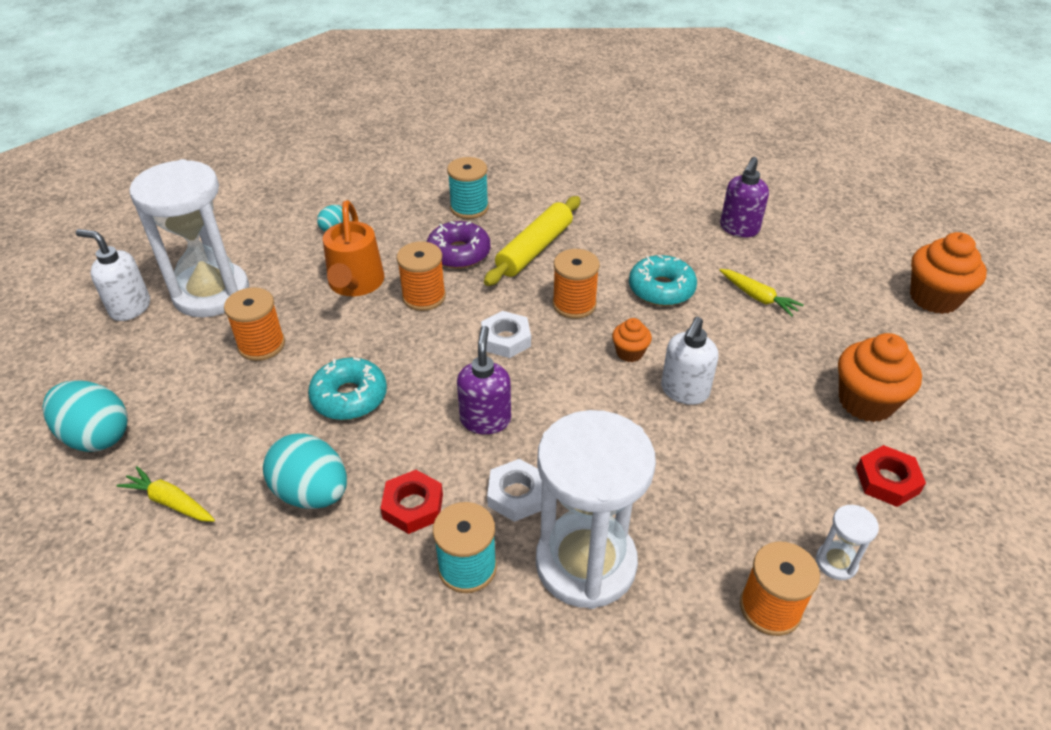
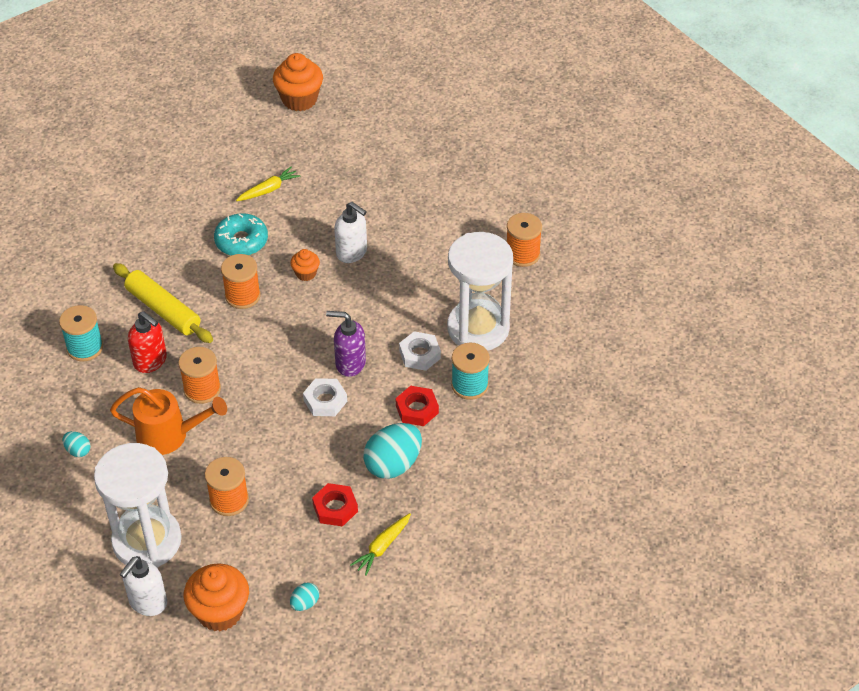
camera: 80 degrees left, 5 degrees up
(97, 436) = (305, 603): turquoise egg -> turquoise egg, size x0.48
(349, 397) = (306, 442): turquoise donut -> none
(459, 253) = (150, 361): purple donut -> red soap dispenser
(506, 339) = (270, 342): white nut -> white nut (325, 401)
(739, 229) = (183, 178): purple soap dispenser -> none
(836, 562) = (500, 218): white hourglass -> none
(866, 402) = (385, 166): orange cupcake -> orange cupcake (220, 612)
(887, 480) = (449, 178): red nut -> red nut (335, 508)

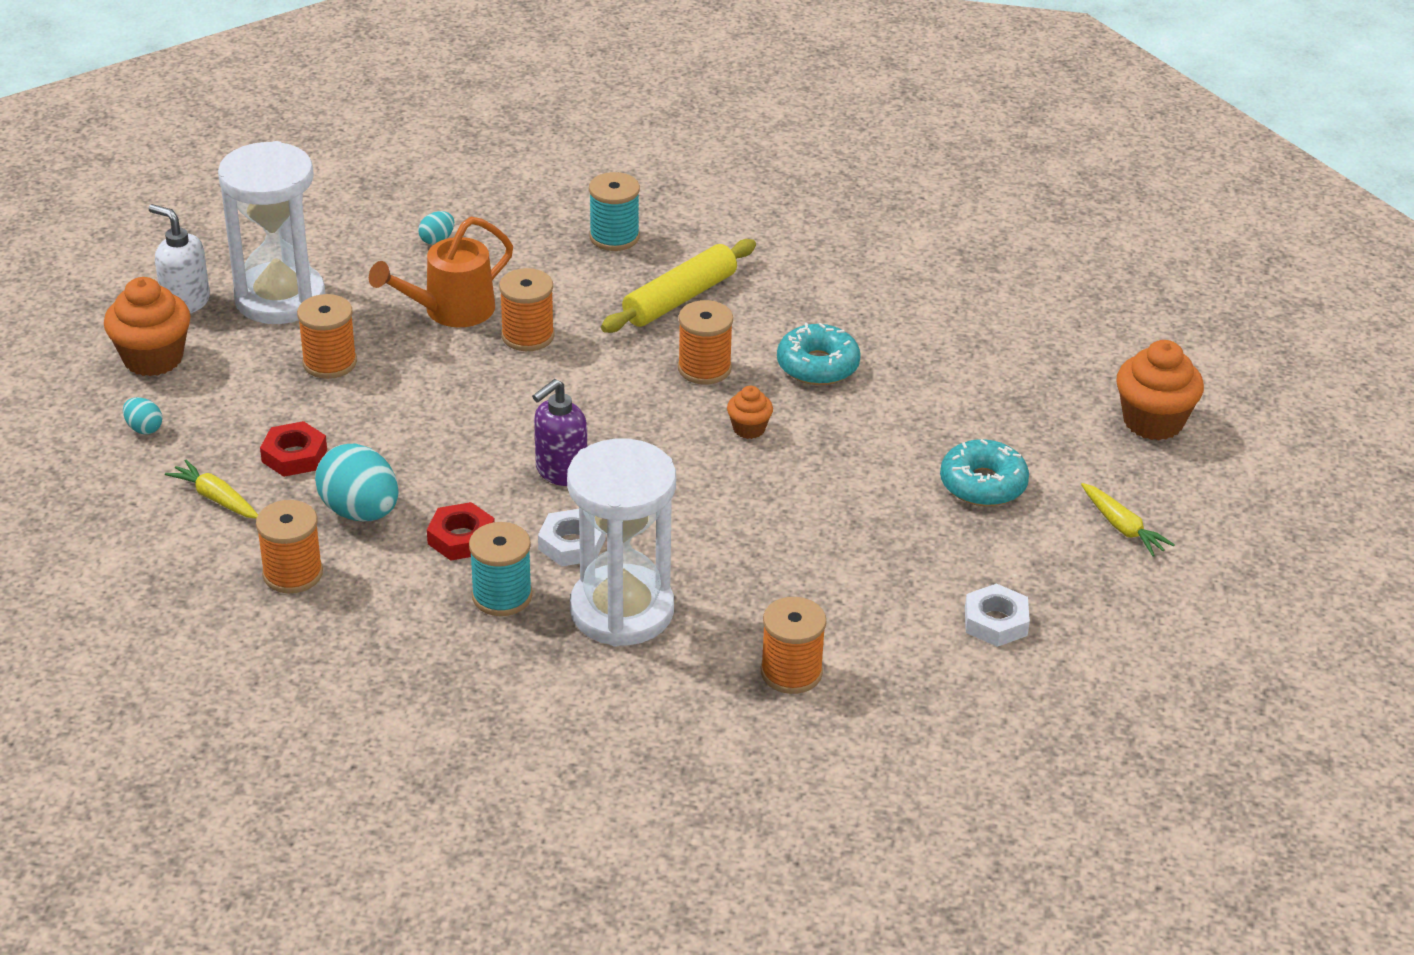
camera: 90 degrees right, 10 degrees down
(150, 361) = (584, 291): red soap dispenser -> none
(170, 435) = (450, 311): orange watering can -> orange watering can turned 45 degrees clockwise
(268, 190) = (932, 391): yellow carrot -> yellow carrot (1122, 527)
(325, 401) = (491, 447): white nut -> white nut (996, 622)
(350, 363) = (560, 472): purple soap dispenser -> purple soap dispenser turned 150 degrees counterclockwise
(352, 252) = (794, 476): white soap dispenser -> none
(357, 171) = (983, 484): none -> turquoise donut
(456, 494) = (293, 574): none -> orange spool

